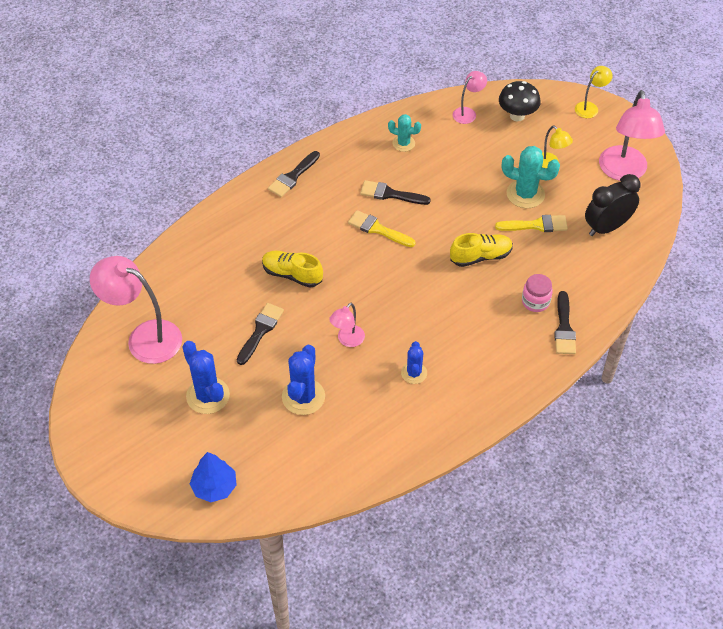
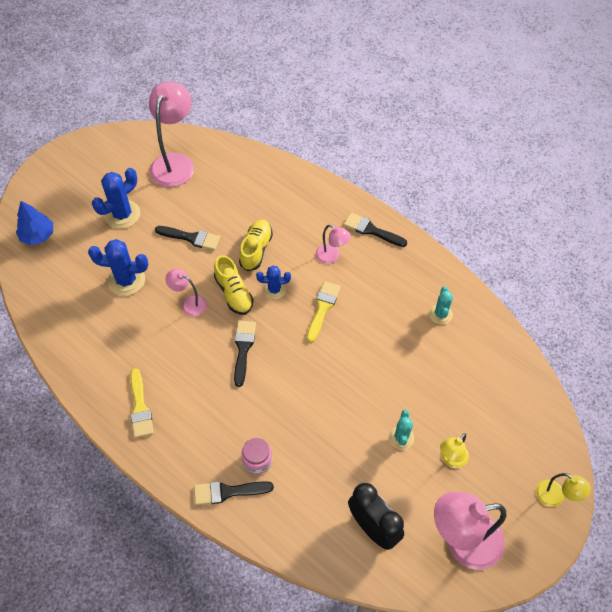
camera: 80 degrees right, 5 degrees up
(390, 194) = (369, 312): black brush -> black brush (243, 348)
(414, 373) = (159, 361): blue cactus -> blue cactus (274, 289)
(468, 113) = (503, 368): pink lamp -> pink lamp (332, 257)
(480, 256) = (306, 403): yellow shoe -> yellow shoe (234, 293)
(517, 116) = (515, 418): black mushroom -> none
(525, 194) = (401, 438): turquoise cactus -> turquoise cactus, size x0.61
(536, 225) = (360, 452): yellow brush -> yellow brush (140, 407)

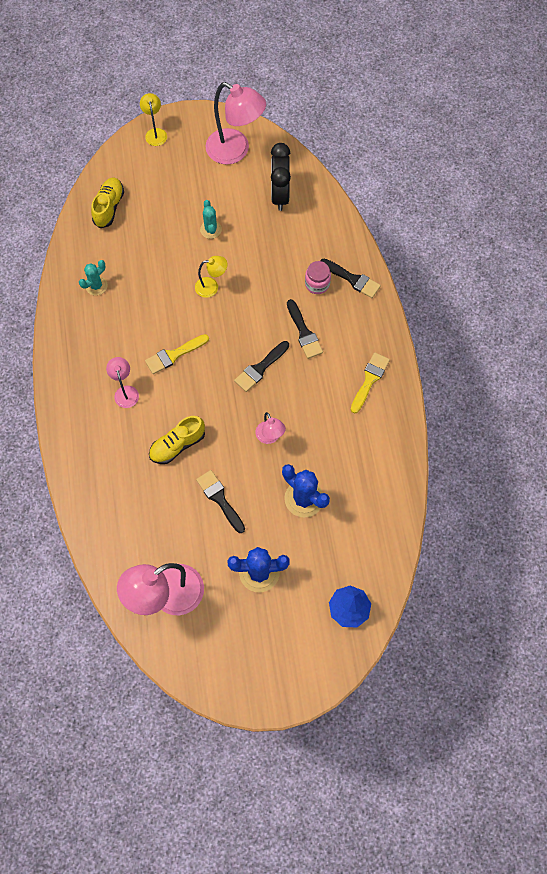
camera: 140 degrees left, 10 degrees up
(234, 293) = (228, 419): yellow shoe -> yellow shoe (109, 207)
(274, 289) = (195, 398): blue cactus -> none
(371, 230) = (72, 390): black brush -> black brush (304, 332)
(401, 438) = (211, 229): turquoise cactus -> turquoise cactus turned 60 degrees counterclockwise
(451, 459) = (193, 195): yellow lamp -> yellow lamp (211, 286)

